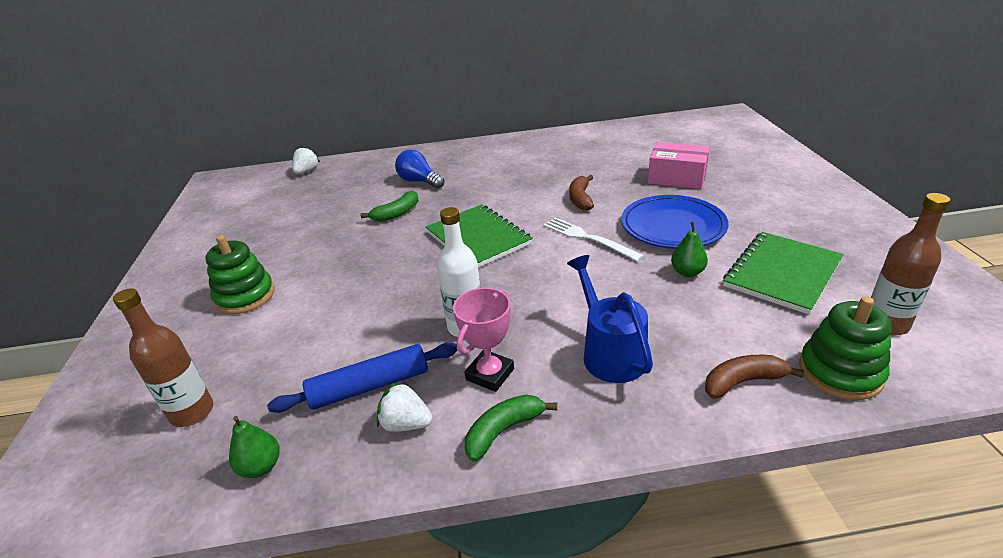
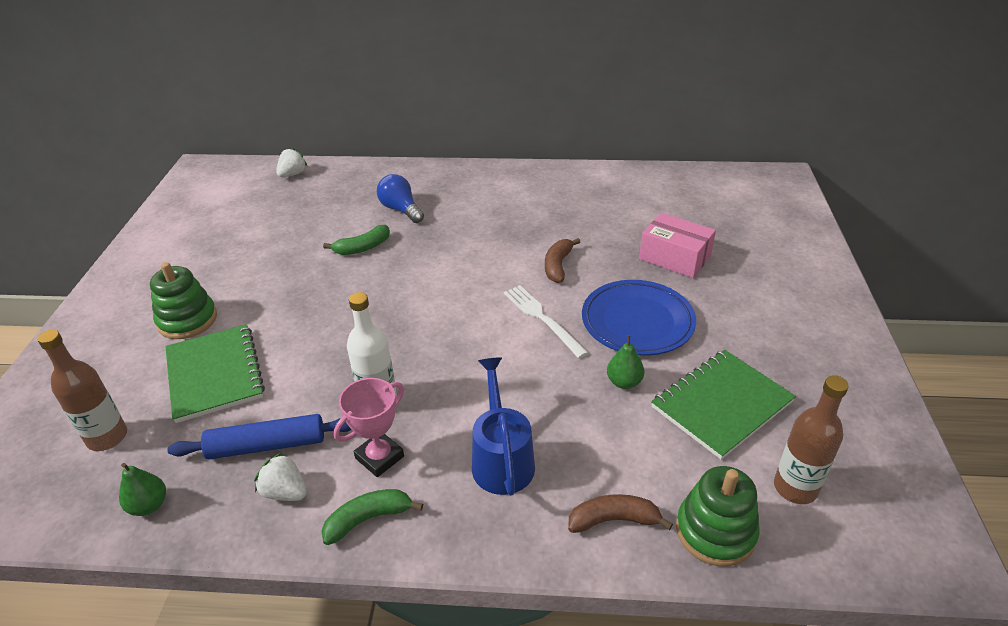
camera: 10 degrees right, 5 degrees up
(478, 238) = (431, 296): green notebook -> green notebook (214, 374)

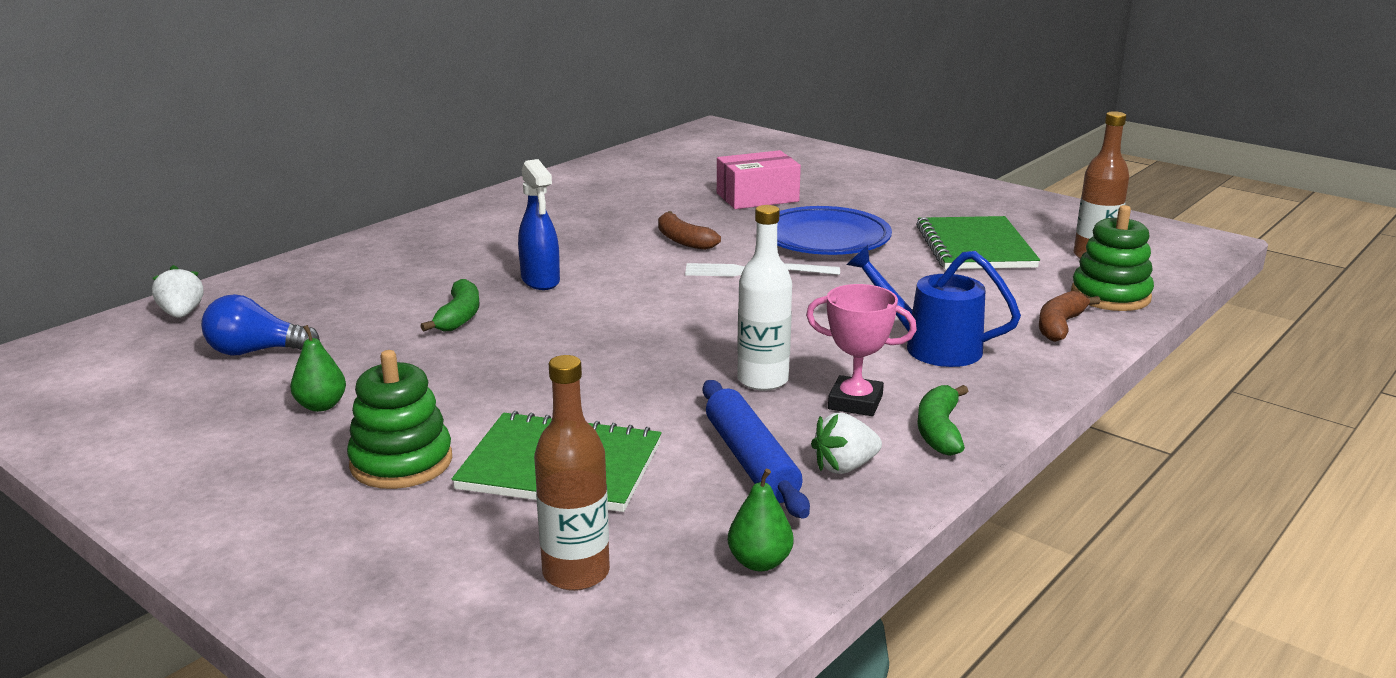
camera: 55 degrees left, 15 degrees down
(267, 445) = (751, 461): blue rolling pin -> blue rolling pin turned 45 degrees counterclockwise
(379, 457) = (855, 402): pink trophy -> pink trophy turned 60 degrees counterclockwise
(401, 209) = (422, 277): blue light bulb -> blue light bulb (256, 351)
(436, 247) = (540, 281): none -> blue spray bottle
(624, 382) = (898, 269): green pear -> green pear (321, 406)

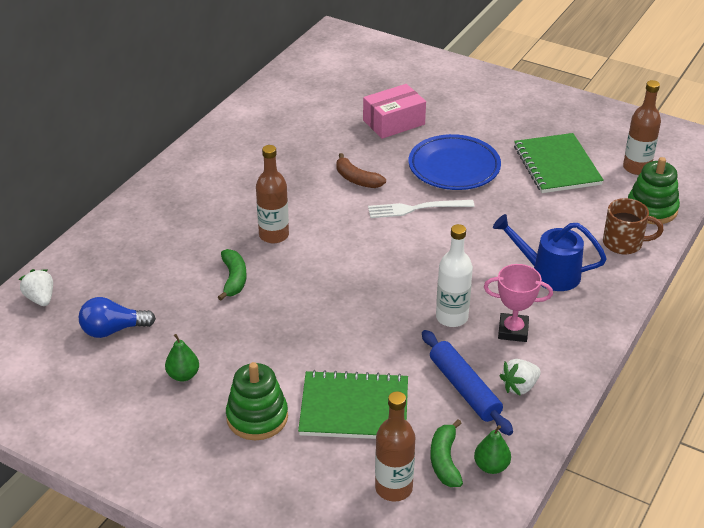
camera: 10 degrees left, 15 degrees up
(540, 281) = (274, 235): blue spray bottle -> brown bottle
(939, 431) = (567, 349): green banana -> green banana (445, 460)
(1059, 326) = (624, 243): brown banana -> brown mug

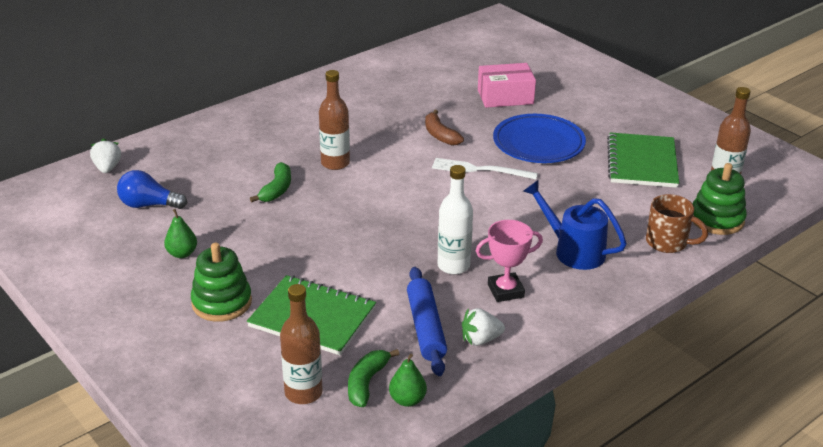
camera: 20 degrees right, 5 degrees down
(513, 331) = (505, 291): pink trophy -> pink trophy turned 45 degrees counterclockwise

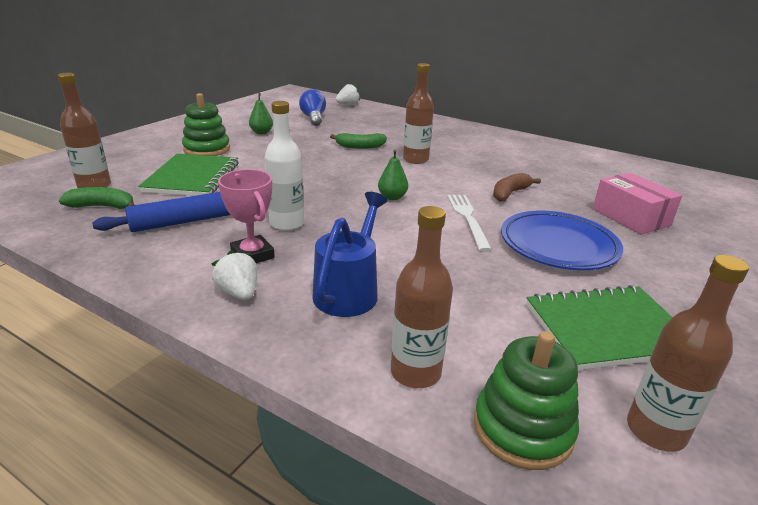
camera: 70 degrees right, 5 degrees down
(407, 400) = (75, 225): green pear -> green pear (392, 197)
(480, 339) = (165, 250): white strawberry -> white strawberry (239, 293)
(668, 242) = (415, 372): brown mug -> brown bottle

